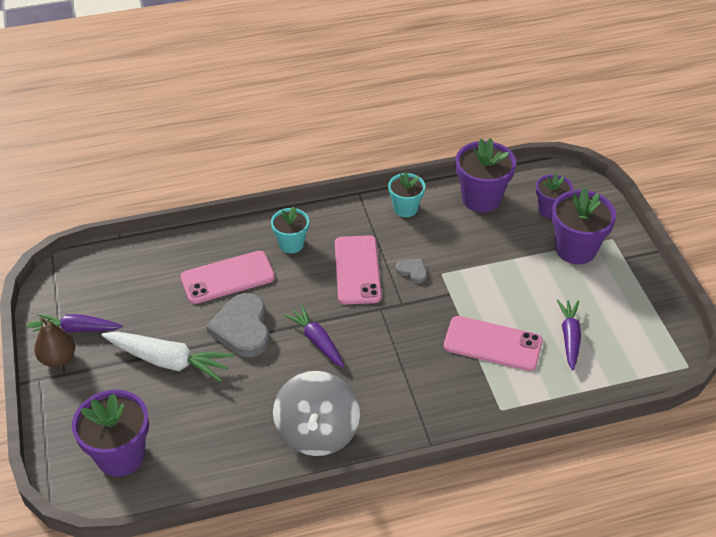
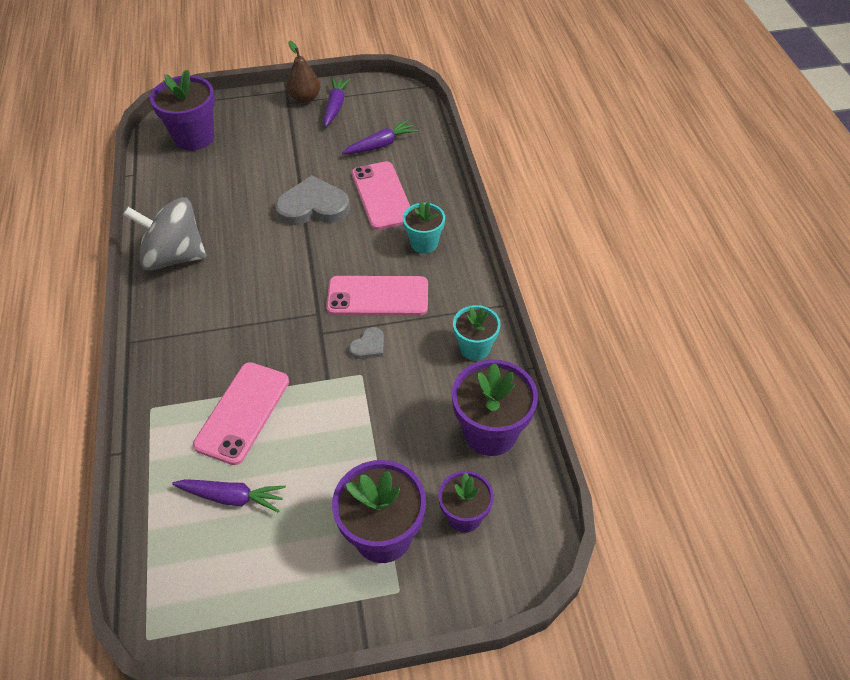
camera: 95 degrees right, 5 degrees up
(168, 361) = (285, 160): white carrot -> none
(317, 341) = (284, 260): purple carrot -> purple carrot (380, 145)

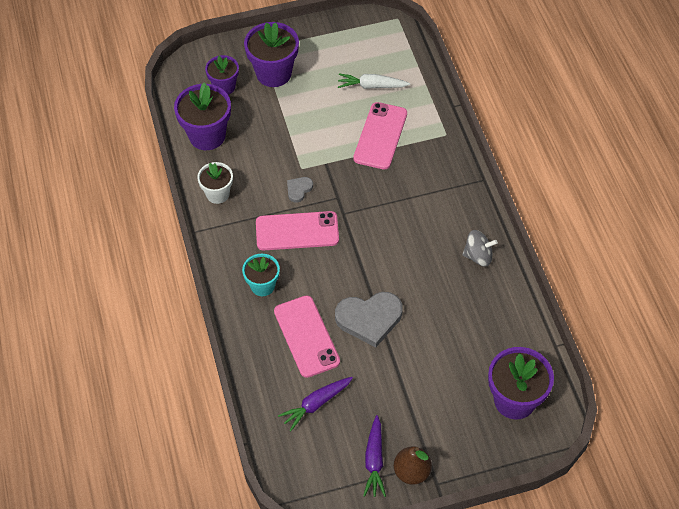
camera: 175 degrees right, 5 degrees up
(174, 256) = (478, 256): grey spinning top -> grey spinning top, size x0.55
(232, 497) = (372, 86): purple carrot -> white carrot
(475, 348) = (217, 194): turquoise flower pot -> white flower pot

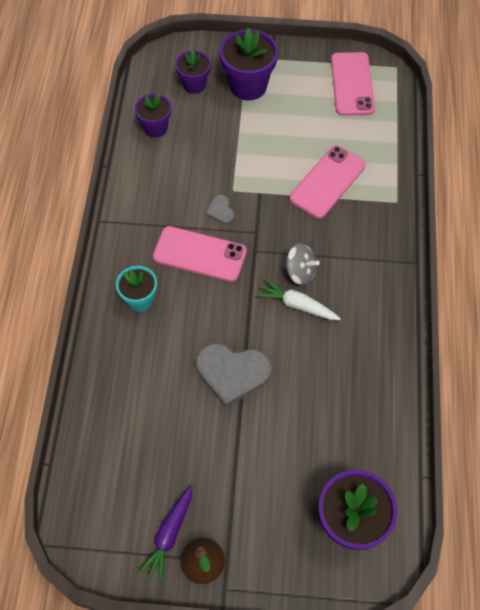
camera: 20 degrees right, 5 degrees up
(207, 135) = (155, 128): purple flower pot -> purple flower pot, size x0.62
(217, 194) = (139, 190): white flower pot -> none
(299, 189) = (220, 211): grey heart -> grey heart turned 75 degrees counterclockwise
(306, 336) = (159, 369): pink phone -> pink phone (352, 84)
(316, 404) = (136, 448): purple carrot -> none
(372, 86) = (341, 128): white carrot -> white carrot (297, 305)
(478, 256) = (376, 344): grey spinning top -> grey spinning top (300, 272)

